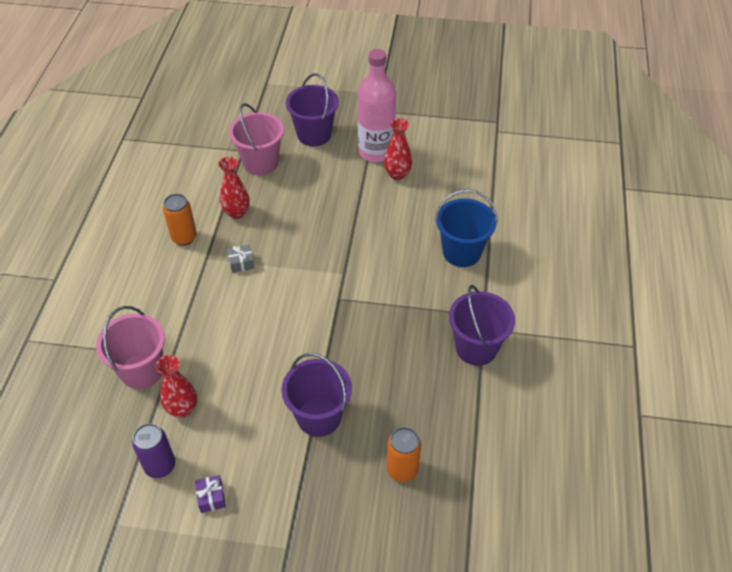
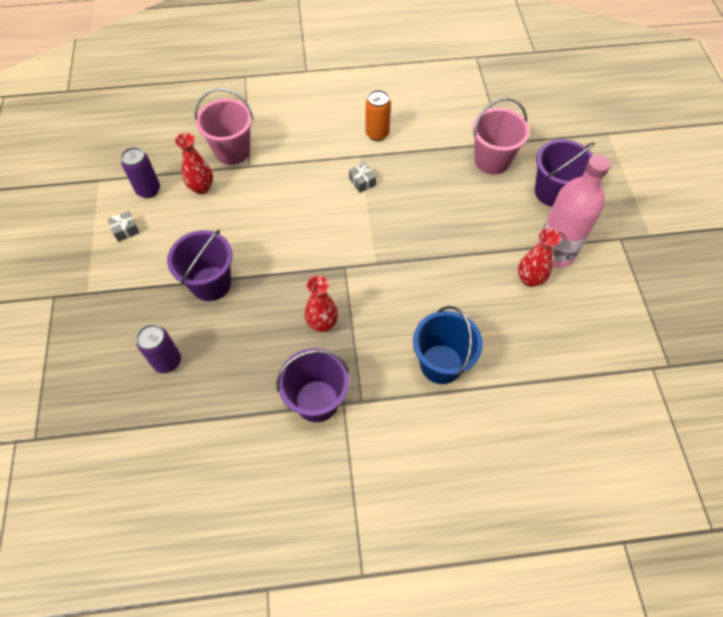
camera: 75 degrees right, 10 degrees up
(211, 497) = (125, 230): purple gift -> grey gift
(236, 213) = (420, 161): red vase -> red vase (322, 323)
(402, 469) = (167, 361): orange can -> purple can

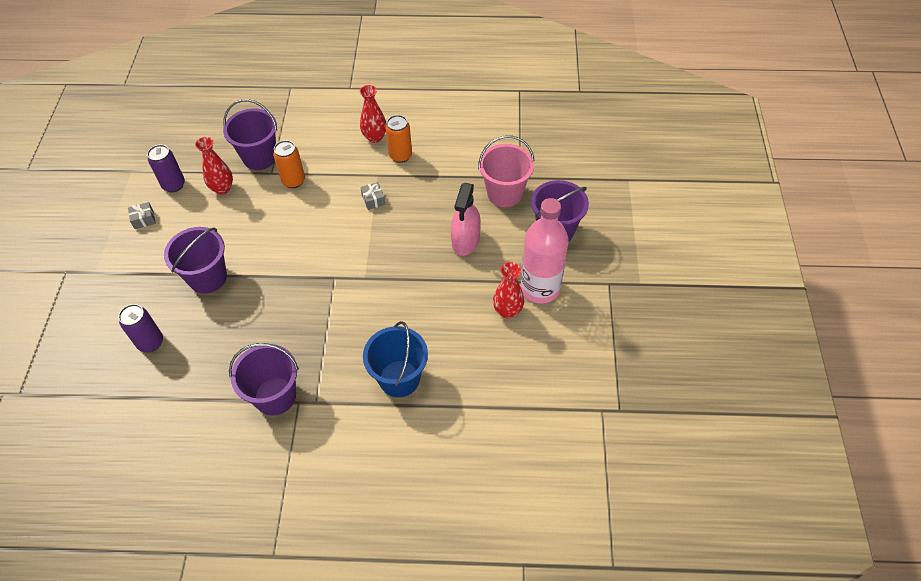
camera: 10 degrees right, 5 degrees down
(232, 151) = (260, 157): pink bucket -> purple bucket
(274, 171) = (293, 181): none -> orange can
(322, 323) = (299, 327): red vase -> red vase (375, 137)
(467, 212) = (465, 240): none -> pink spray bottle

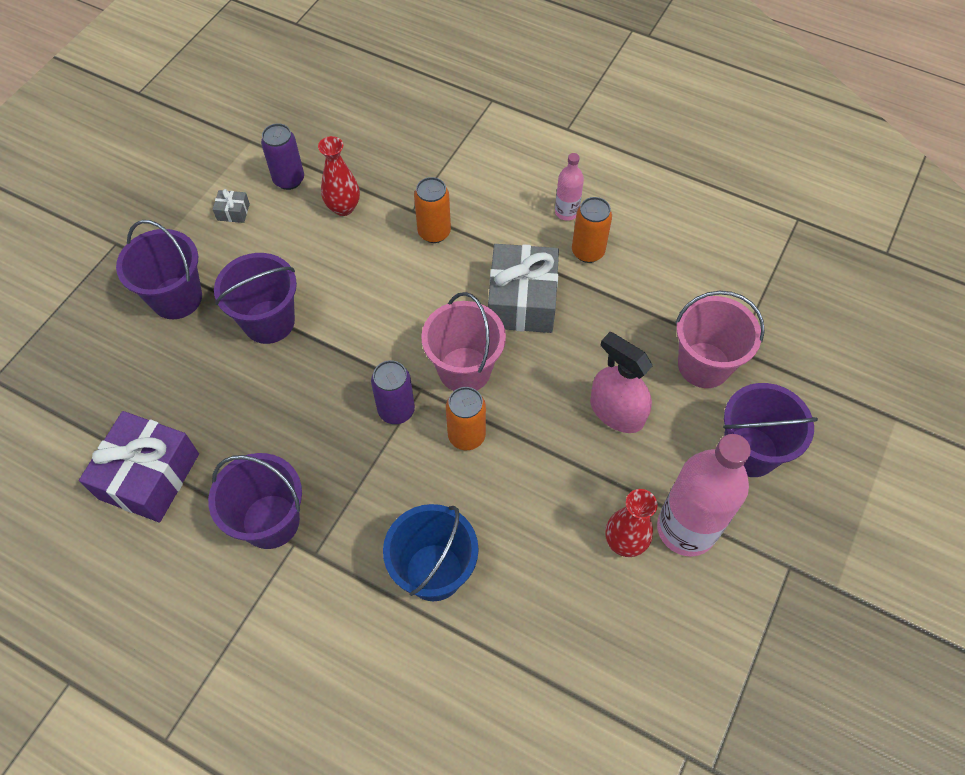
camera: 25 degrees right, 5 degrees up
(150, 342) = (163, 379): purple can -> purple can (396, 410)
(173, 405) = (149, 476): none -> purple gift
(260, 157) = (408, 183): purple bucket -> purple bucket (177, 298)
(357, 254) = (464, 370): none -> pink bucket
(373, 200) = (522, 301): grey gift -> grey gift, size x2.42
(375, 137) = (566, 212): red vase -> pink bottle
(379, 292) = (466, 436): none -> orange can
(465, 240) = (616, 412): pink spray bottle -> pink spray bottle turned 90 degrees clockwise

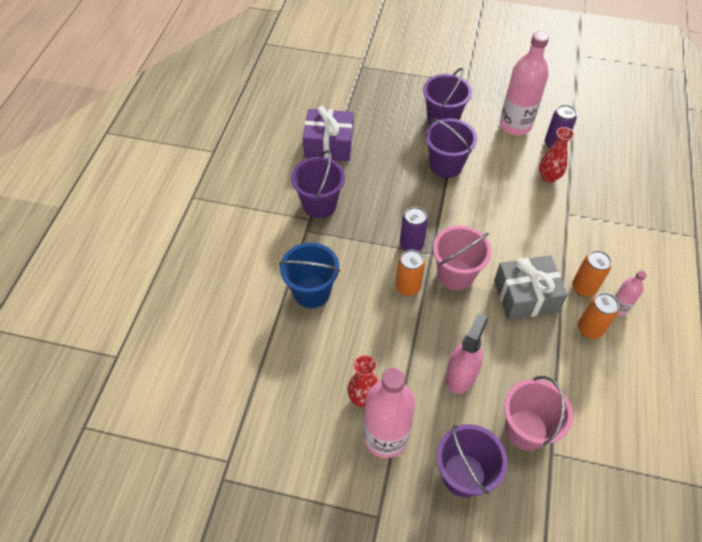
camera: 75 degrees right, 5 degrees down
(233, 212) = (515, 125): grey gift -> pink bottle
(434, 232) = (555, 231): orange can -> orange can (583, 288)

